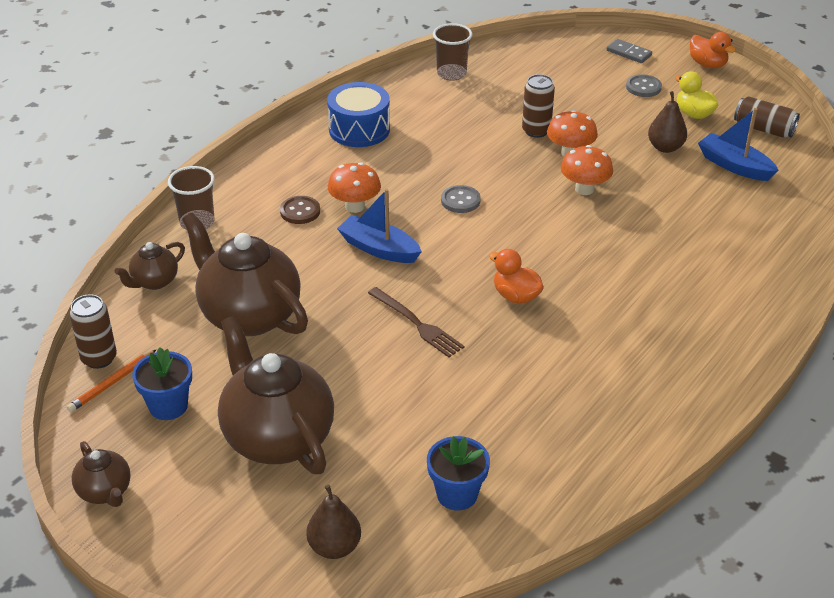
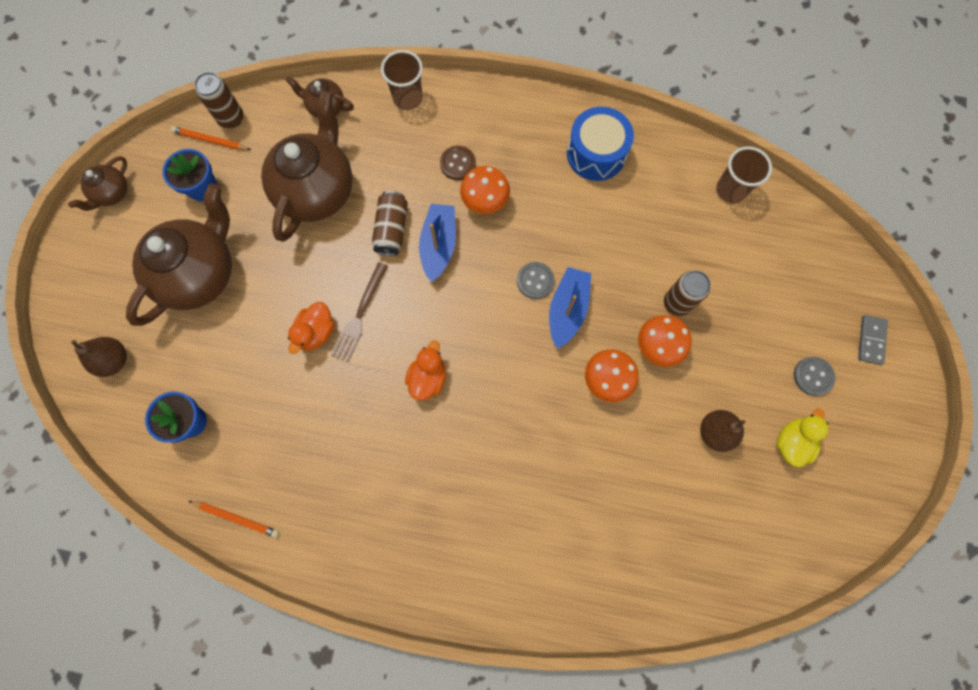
camera: 65 degrees right, 35 degrees up
(594, 484) = (236, 518): none -> orange pencil
(707, 64) = (898, 428): orange duck -> orange duck (316, 332)
(734, 166) = (720, 509): blue boat -> blue boat (567, 310)
(763, 129) = (803, 522): brown can -> brown can (391, 229)

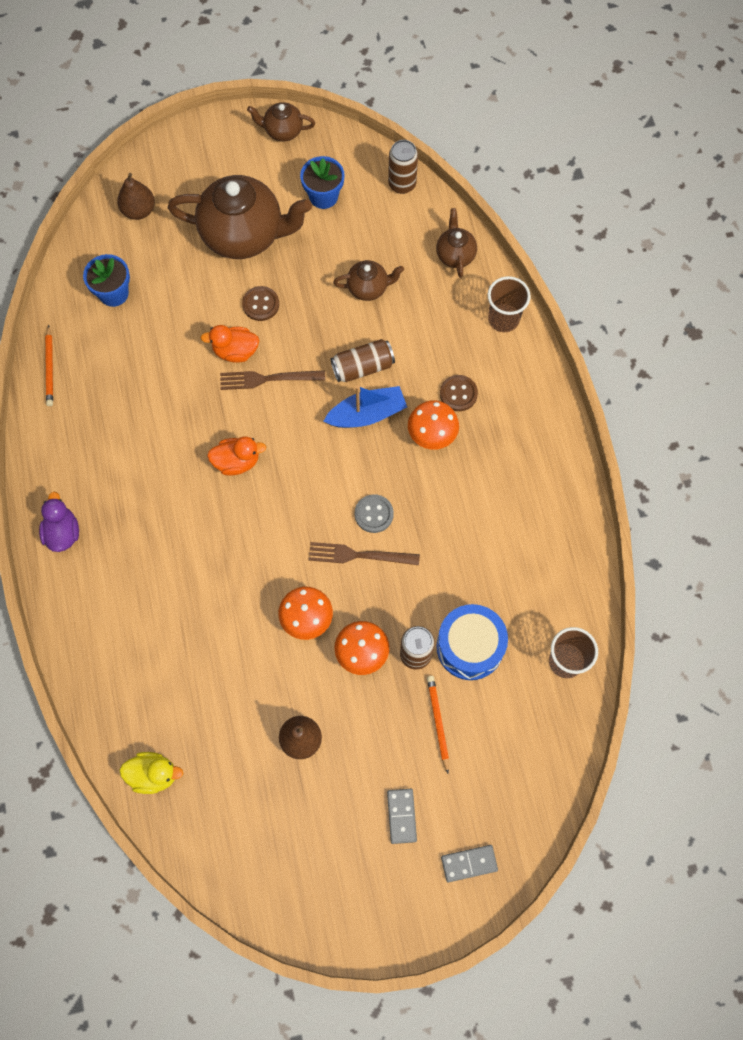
camera: 65 degrees right, 5 degrees down
(210, 140) = (371, 179): orange pencil -> orange pencil (438, 722)
(281, 289) = (260, 304): none -> brown button
(317, 191) = (368, 288): brown teapot -> brown teapot, size x0.48
(419, 574) = (63, 532): none -> purple duck
(567, 310) = (359, 555): blue boat -> brown fork
(596, 154) = (536, 514): blue drum -> blue drum (470, 646)
(792, 442) = (324, 818): yellow duck -> yellow duck (153, 774)
(813, 376) = (401, 816): grey button -> grey domino

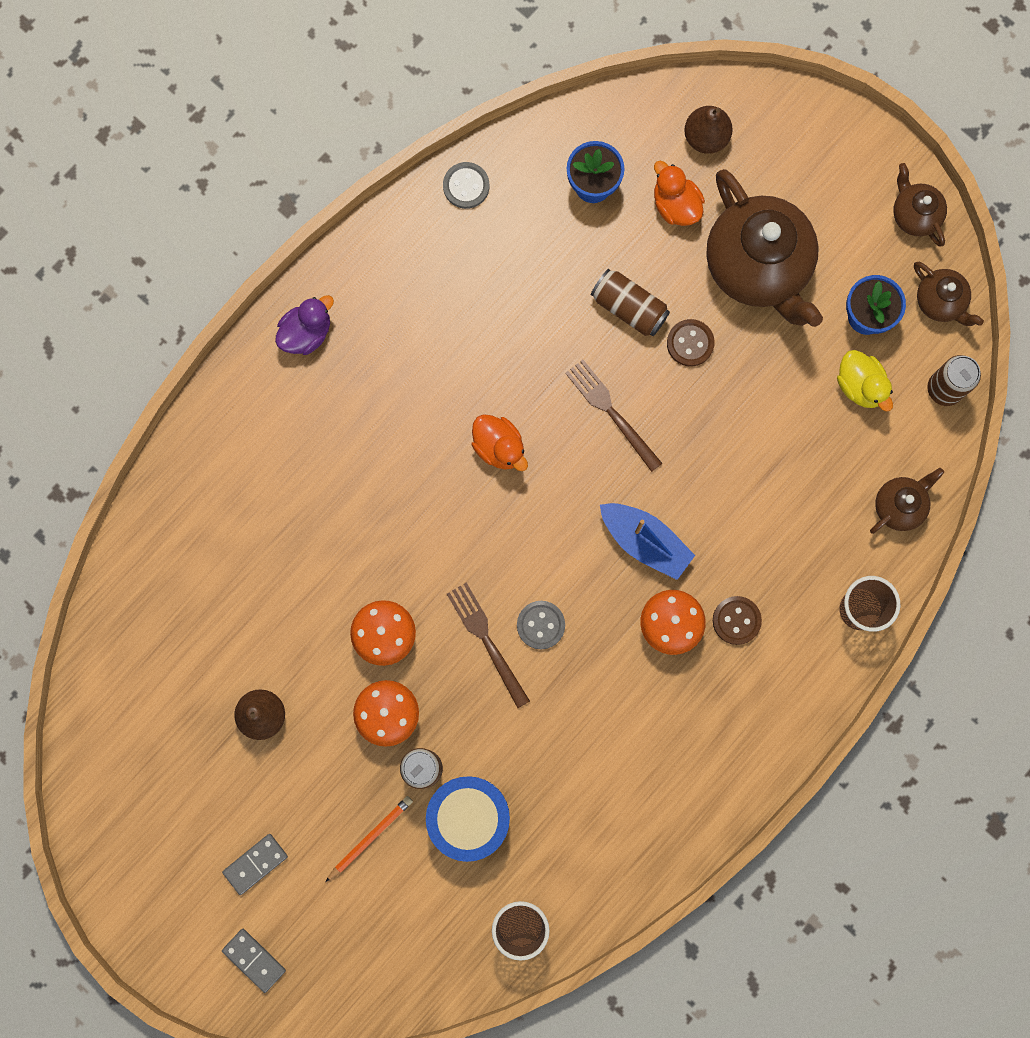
camera: 55 degrees right, 10 degrees up
(50, 368) = (466, 186): orange pencil -> grey button
(153, 774) = (135, 599): yellow duck -> yellow duck (860, 385)
(235, 351) = (618, 356): orange duck -> orange duck (675, 205)
(362, 367) = (695, 500): brown can -> brown can (629, 307)
(368, 288) = (791, 441): brown teapot -> brown teapot (940, 302)

